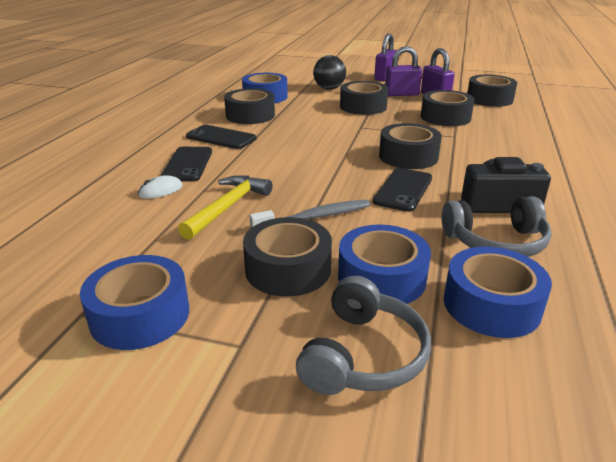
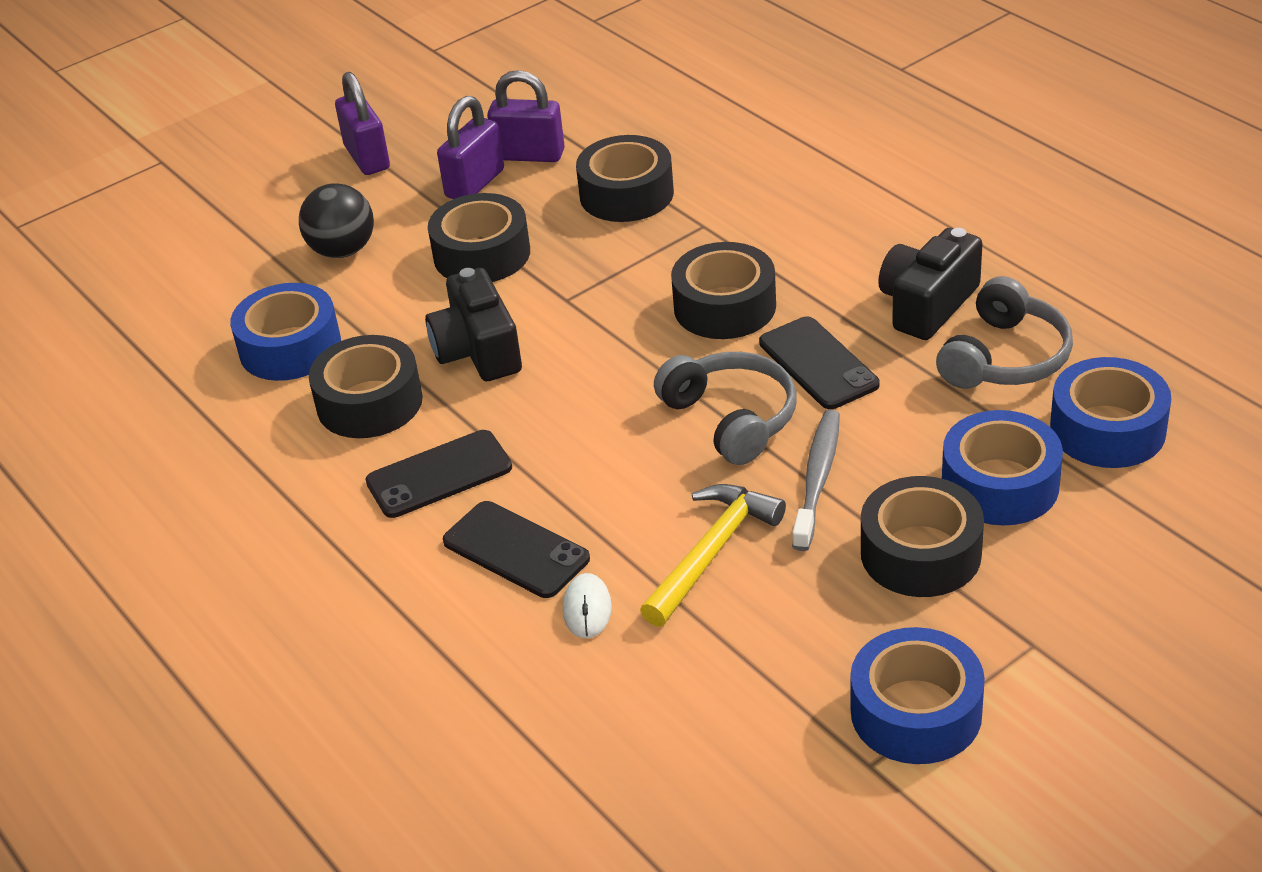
camera: 50 degrees left, 10 degrees up
(227, 207) = (711, 552): yellow hammer -> yellow hammer turned 60 degrees clockwise
(305, 122) = (478, 351): none -> black camera
(363, 355) = (1114, 559): grey headphones -> grey headphones (732, 418)
(489, 99) = (606, 108): black tape -> none

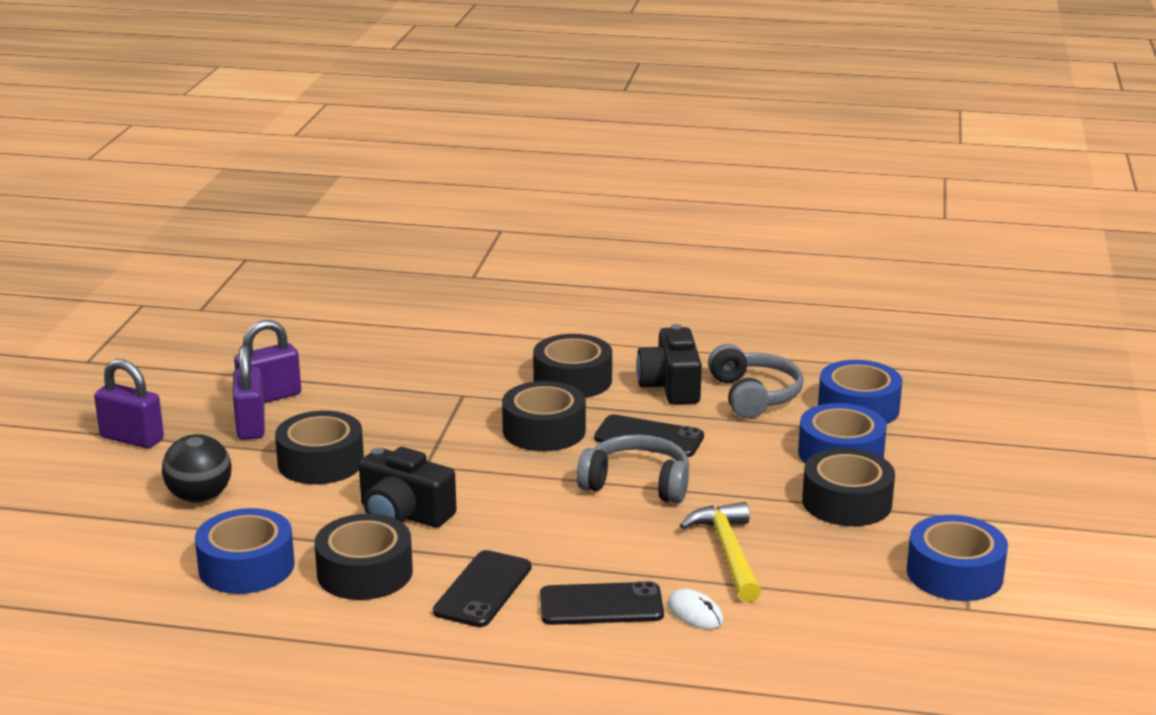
camera: 45 degrees left, 15 degrees down
(626, 194) = (380, 395): black tape -> black tape (572, 380)
(817, 478) = (735, 492): grey toothbrush -> none

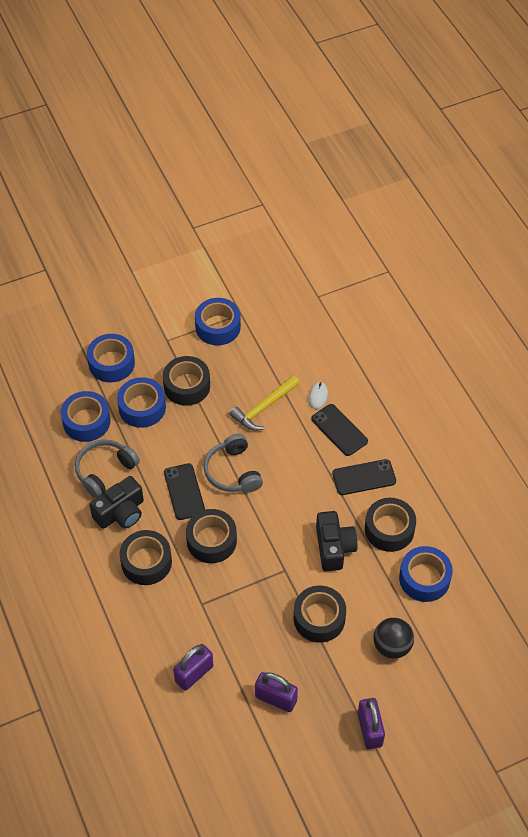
camera: 125 degrees left, 30 degrees up
(251, 425) = (312, 681): purple padlock -> purple padlock (194, 673)
(957, 457) = (111, 363): none -> blue tape

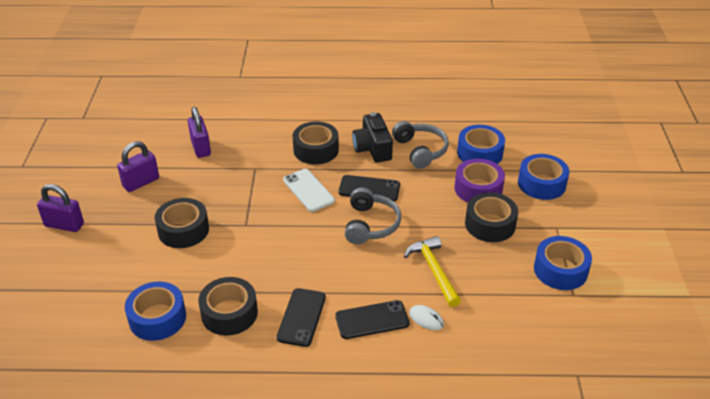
camera: 115 degrees right, 15 degrees down
(142, 407) = (478, 189): blue tape -> purple tape
(211, 541) = (308, 190): black tape -> white phone
(232, 472) = (371, 224): grey headphones -> grey headphones turned 90 degrees clockwise
(334, 547) = (242, 265): black camera -> none
(392, 646) = (116, 267): black ball -> none

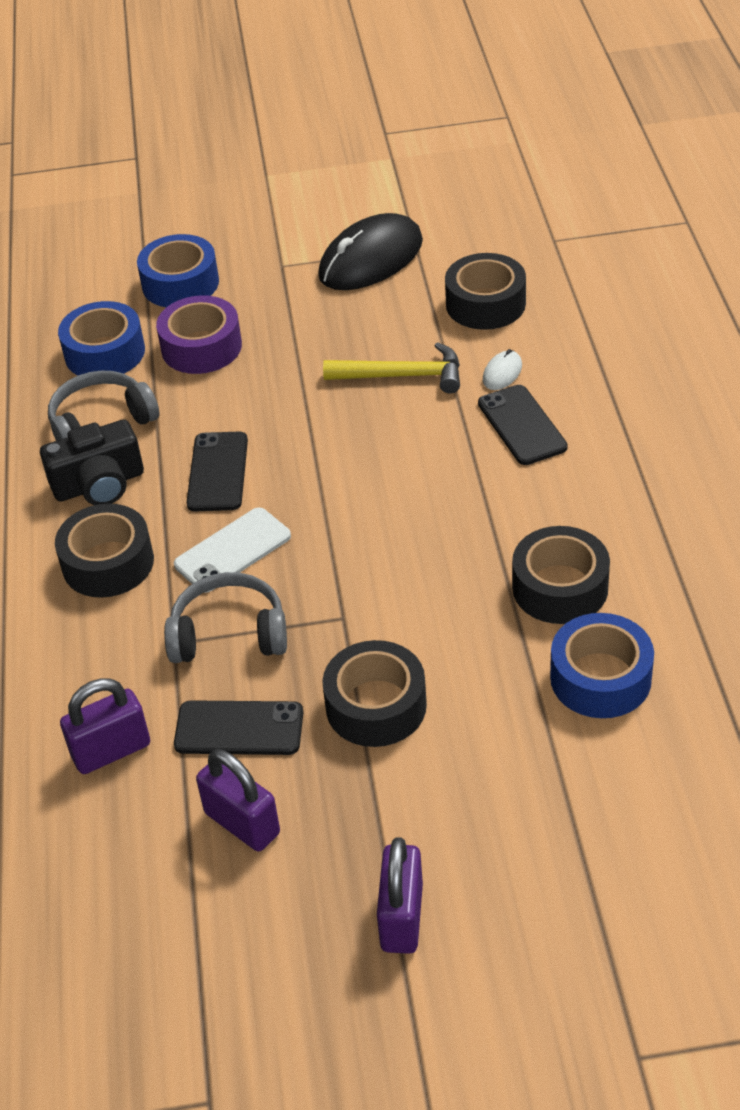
camera: 95 degrees left, 5 degrees up
(301, 317) = (541, 501): black phone -> black phone (239, 728)
(371, 224) = (312, 456): grey headphones -> grey headphones (229, 633)
(433, 270) = (402, 376): yellow hammer -> yellow hammer turned 150 degrees counterclockwise
(490, 224) = (287, 329): black tape -> black tape (485, 304)
(560, 270) = (371, 259): blue tape -> black mouse

